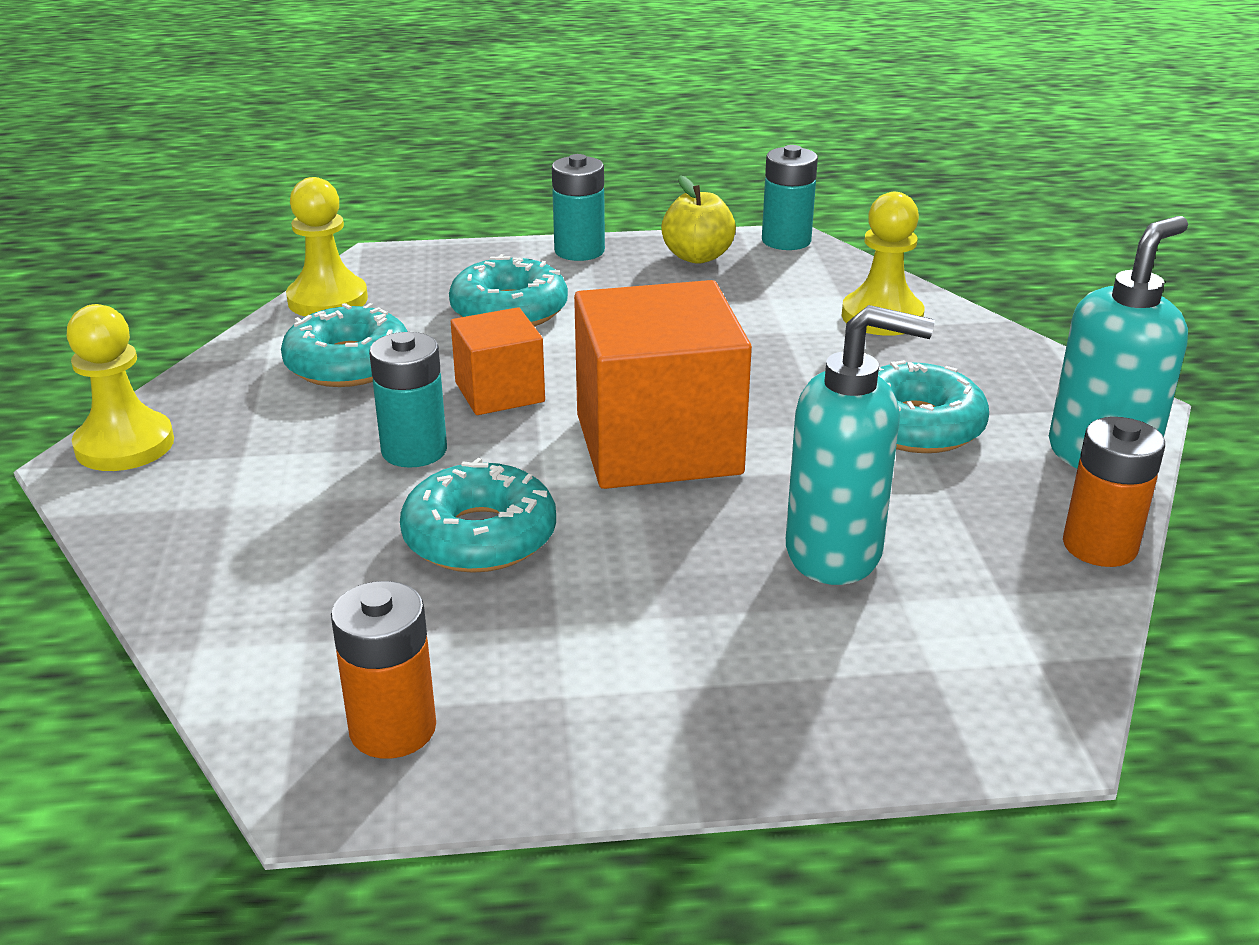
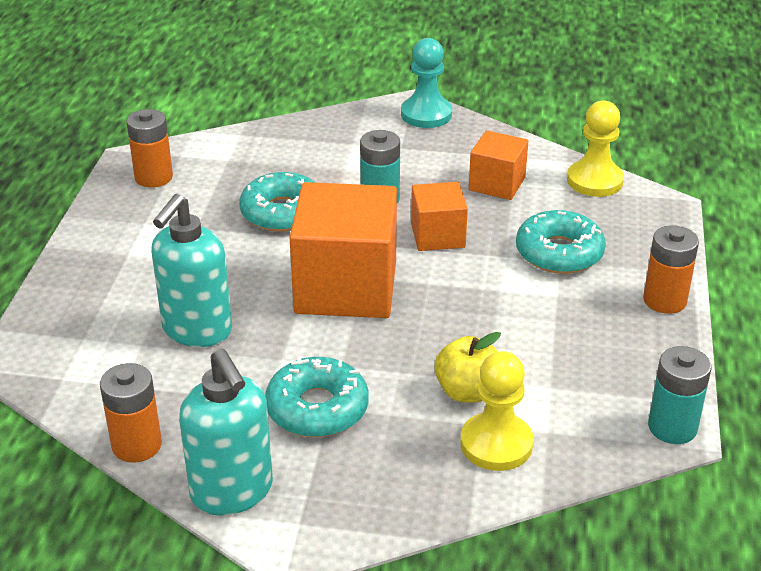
camera: 105 degrees right, 5 degrees up
(125, 445) = (426, 114): yellow pawn -> turquoise pawn
(348, 363) = (497, 184): turquoise donut -> orange cube
(579, 251) = (664, 300): turquoise battery -> orange battery
(697, 257) = (642, 363): yellow apple -> yellow apple (467, 392)

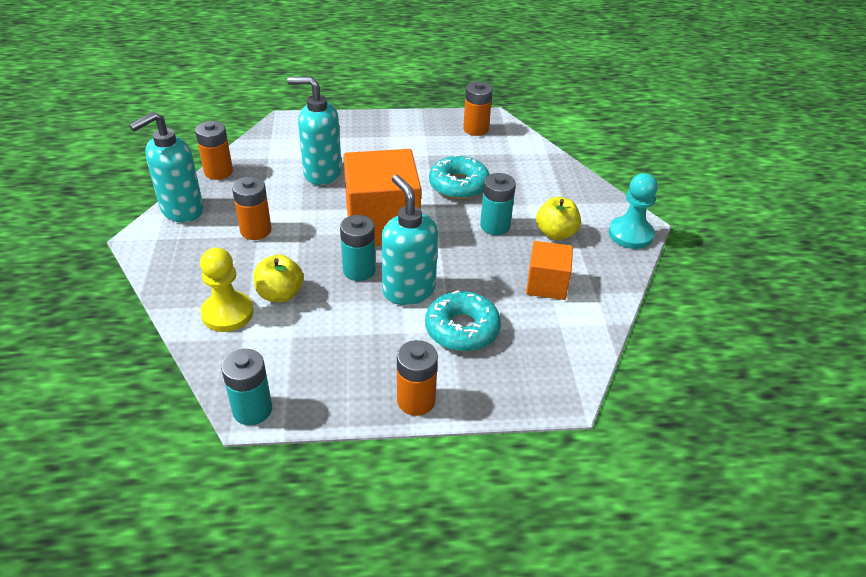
camera: 75 degrees right, 5 degrees up
(317, 408) = (256, 230): turquoise donut -> orange battery
(409, 160) = (556, 233): none -> yellow apple
(436, 317) = (359, 270): none -> turquoise battery
(438, 235) = (460, 260): orange cube -> none
(484, 282) = (408, 290): none -> turquoise soap dispenser
(594, 181) = (582, 345): yellow pawn -> none

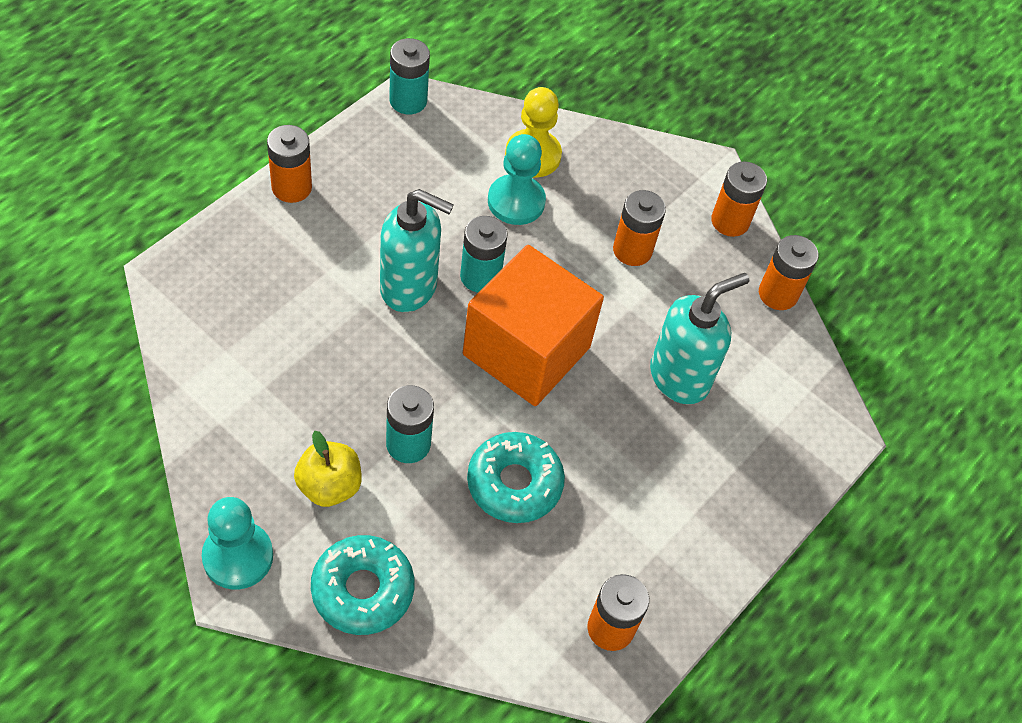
camera: 130 degrees right, 15 degrees up
(181, 210) = (730, 221): turquoise soap dispenser -> orange battery
(280, 294) = (516, 201): yellow apple -> turquoise pawn
(462, 329) = (317, 280): turquoise donut -> turquoise donut (362, 590)
(546, 284) = (279, 395): orange cube -> none

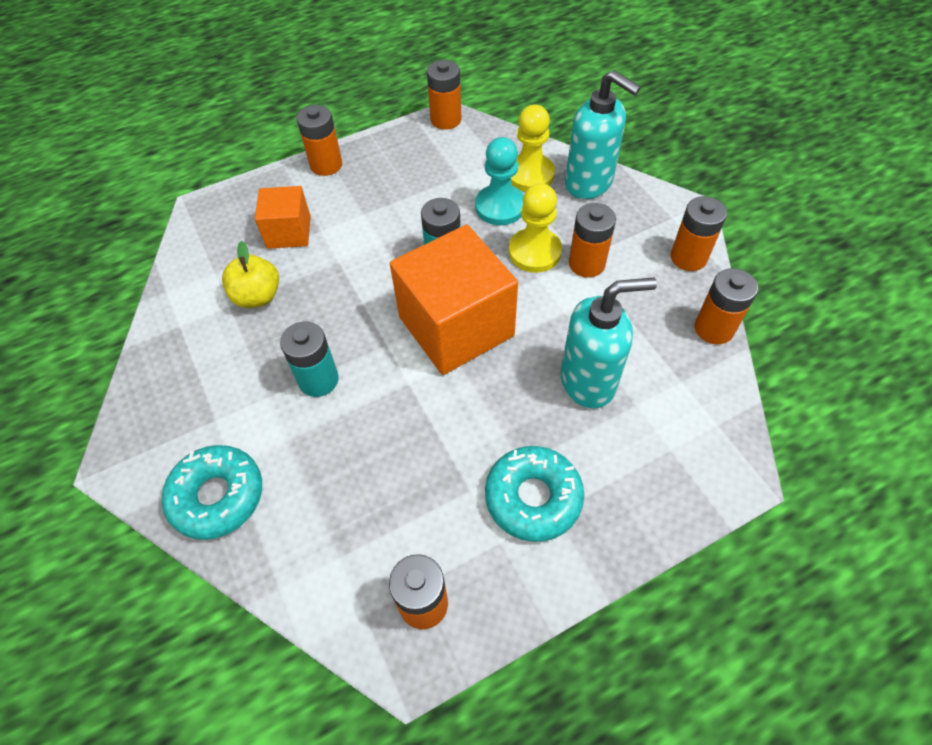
camera: 30 degrees right, 0 degrees up
(238, 556) = (133, 437): turquoise pawn -> none
(289, 282) = (289, 232): none -> orange cube
(329, 486) = (236, 398): yellow apple -> yellow apple (257, 296)
(408, 100) = (446, 120): turquoise battery -> orange battery
(409, 287) = (381, 255): turquoise soap dispenser -> turquoise soap dispenser (589, 183)
(514, 483) = (394, 438): turquoise donut -> turquoise donut (533, 498)
(574, 248) = (534, 252): none -> yellow pawn

